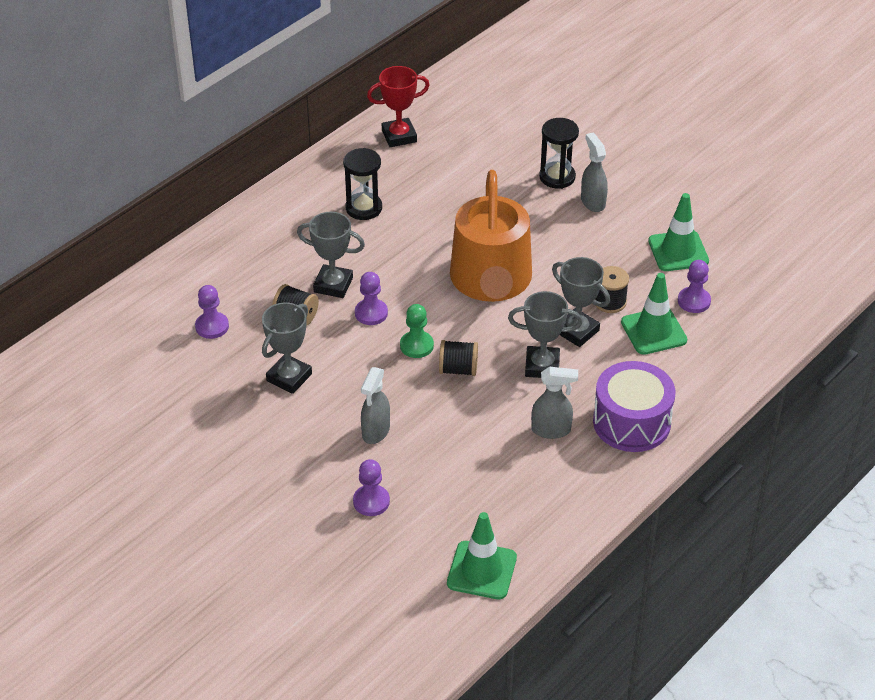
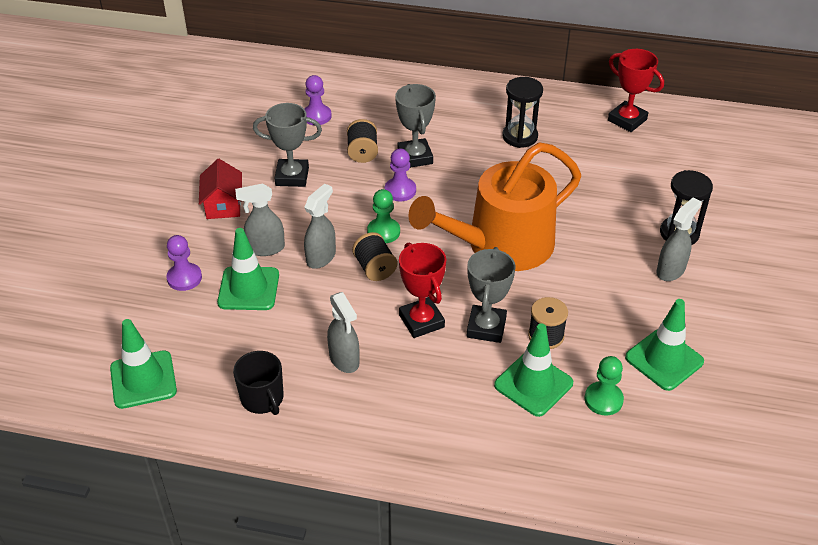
camera: 60 degrees right, 0 degrees up
(289, 440) = (223, 205): none -> red house
(417, 398) = (321, 257): none -> grey spray bottle
(420, 461) = (248, 289): none -> green traffic cone
(542, 366) = (421, 321): grey trophy -> red trophy
(559, 497) = (262, 398): none -> black mug
(631, 422) = (395, 415): purple drum -> none
(694, 301) = (603, 399): purple pawn -> green pawn

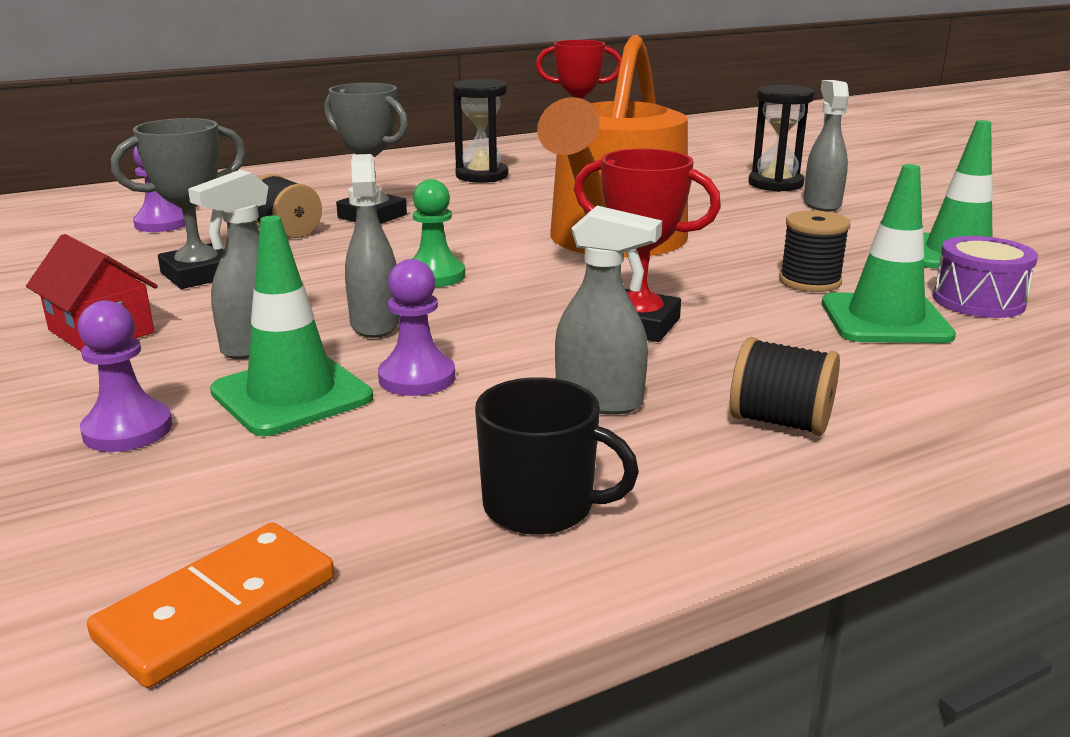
camera: 40 degrees left, 20 degrees down
(143, 380) = (218, 608): green traffic cone -> orange domino
(375, 268) = (480, 306): black spool -> black spool (780, 422)
(400, 190) = (398, 242): purple pawn -> purple pawn (417, 378)
(486, 327) = (730, 300): grey trophy -> none
(603, 399) = (978, 301): green pawn -> purple drum

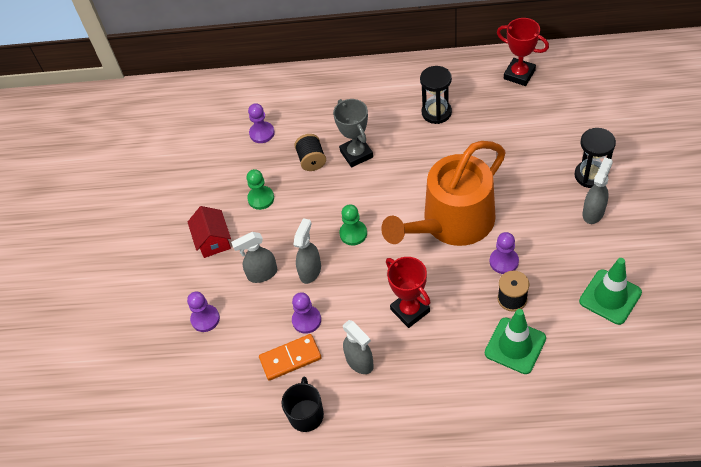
camera: 35 degrees right, 30 degrees up
(199, 275) = (261, 198): grey trophy -> green pawn
(218, 608) = (205, 422): orange domino -> orange domino (290, 358)
(292, 395) = (261, 315): green traffic cone -> none
(541, 507) = (306, 414): black mug -> black mug turned 135 degrees counterclockwise
(746, 256) = (504, 261): none -> purple pawn
(780, 422) = (412, 401): black spool -> none
(978, 301) = (573, 345): purple drum -> none

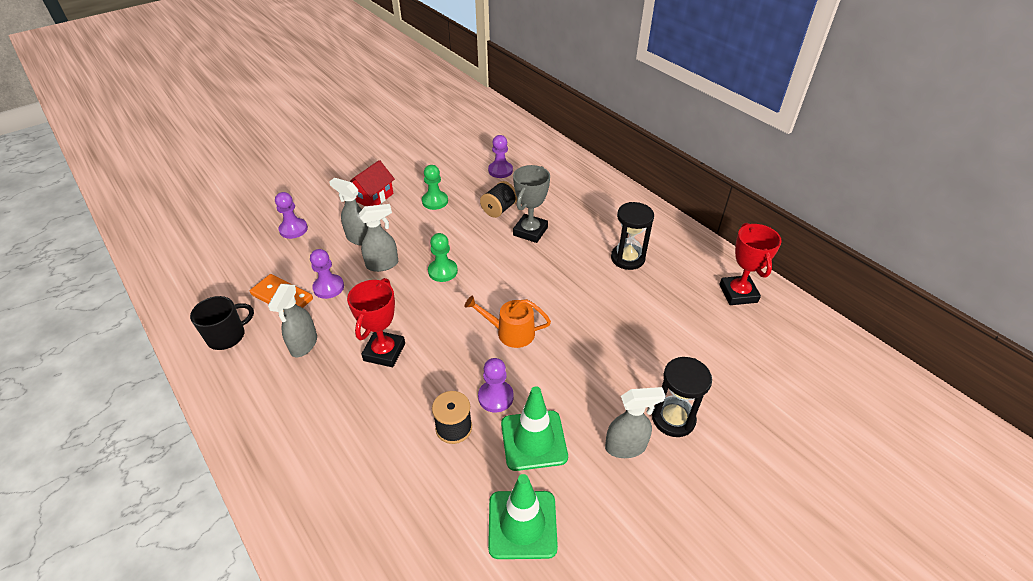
camera: 45 degrees right, 10 degrees down
(452, 222) = (511, 332): orange watering can -> orange watering can, size x0.45
(515, 346) = (395, 461): green traffic cone -> green traffic cone (533, 440)

